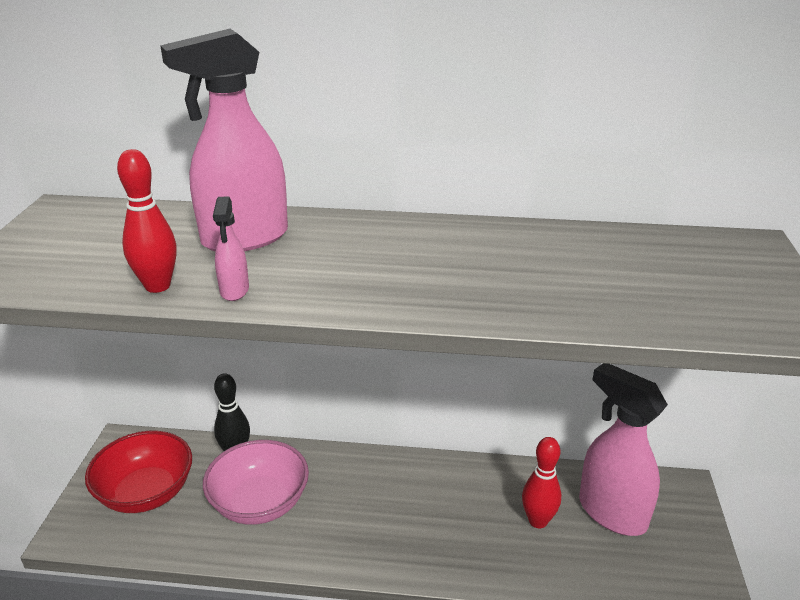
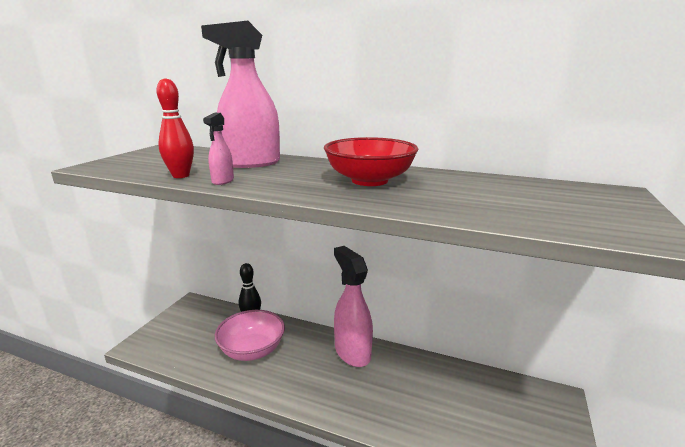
camera: 15 degrees right, 10 degrees down
(146, 493) = (190, 332): red bowl -> red bowl (369, 180)
(538, 521) = (436, 398): red bowling pin -> none
(611, 512) = (495, 404): pink spray bottle -> pink spray bottle (352, 352)

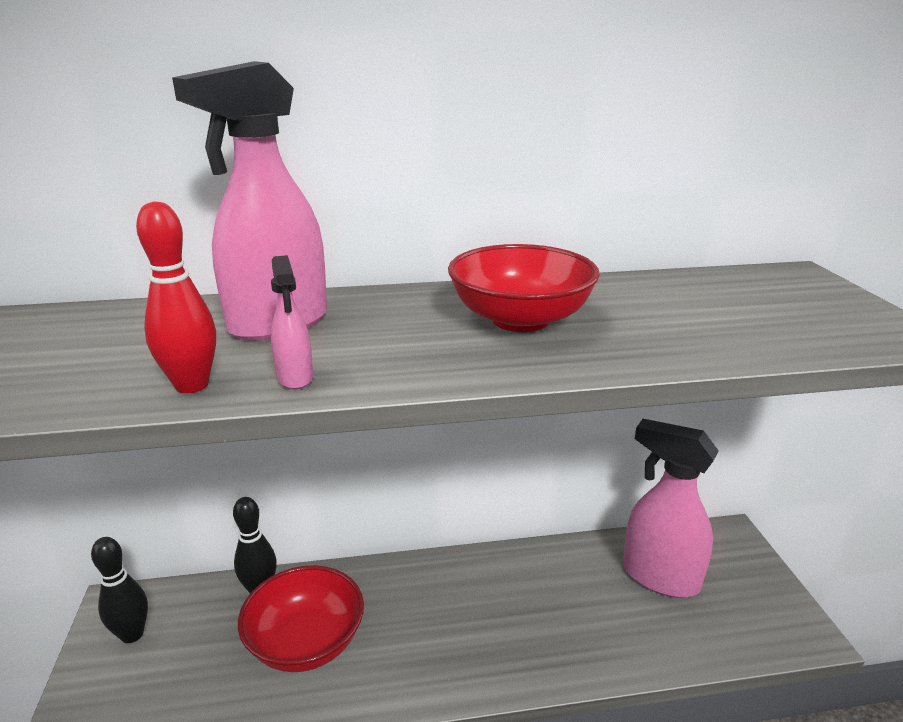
camera: 30 degrees left, 5 degrees up
(188, 317) = (132, 634): none -> black bowling pin
(252, 350) = (306, 642): pink bowl -> red bowl
(352, 352) = (462, 579): pink spray bottle -> pink spray bottle (659, 577)

